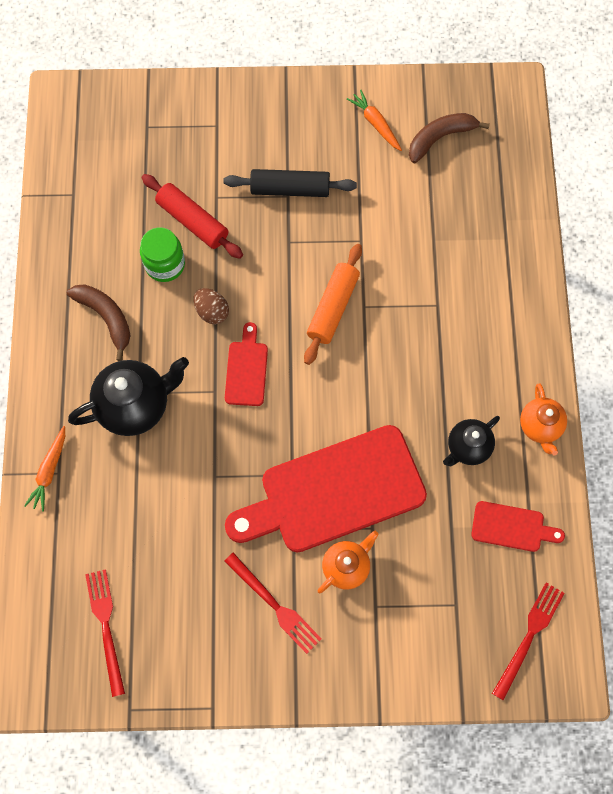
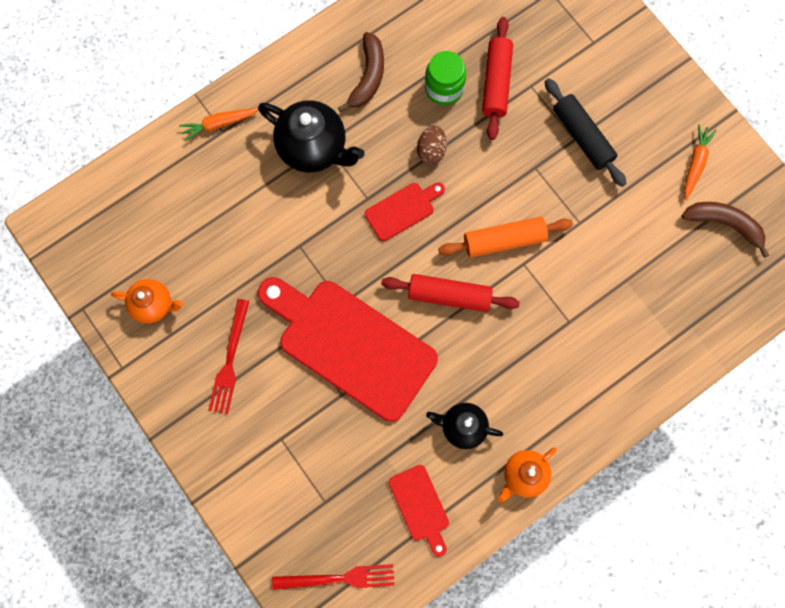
camera: 55 degrees right, 5 degrees up
(106, 627) = (131, 248): red fork -> none
(346, 566) = (297, 395): orange teapot -> orange teapot (153, 305)
(349, 383) = (449, 296): none -> red rolling pin

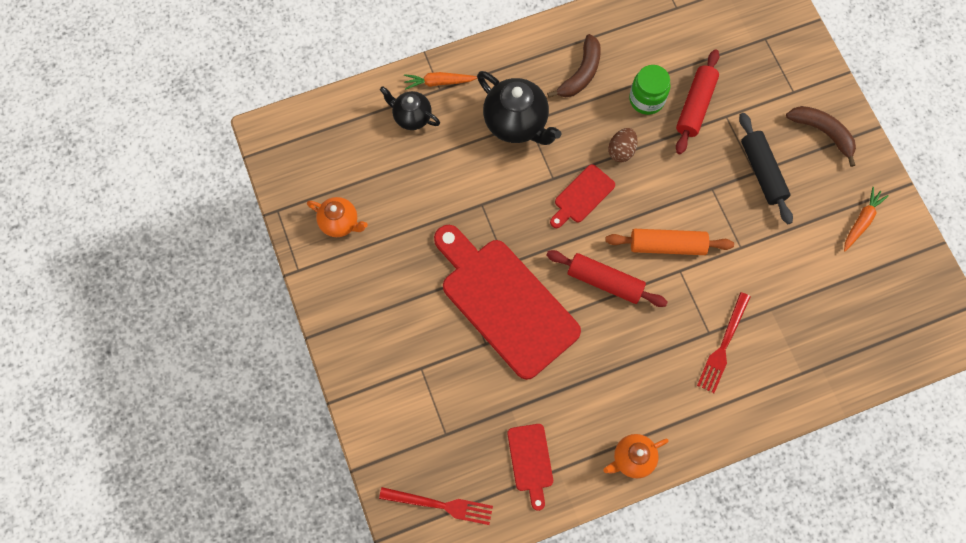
camera: 15 degrees right, 5 degrees down
(230, 360) = (394, 288): red fork -> red fork (723, 345)
(402, 210) = (582, 196): red cutting board -> red cutting board turned 150 degrees clockwise
(462, 427) = (587, 401): black teapot -> black teapot (411, 117)
(724, 224) = (875, 282): brown banana -> brown banana (823, 133)

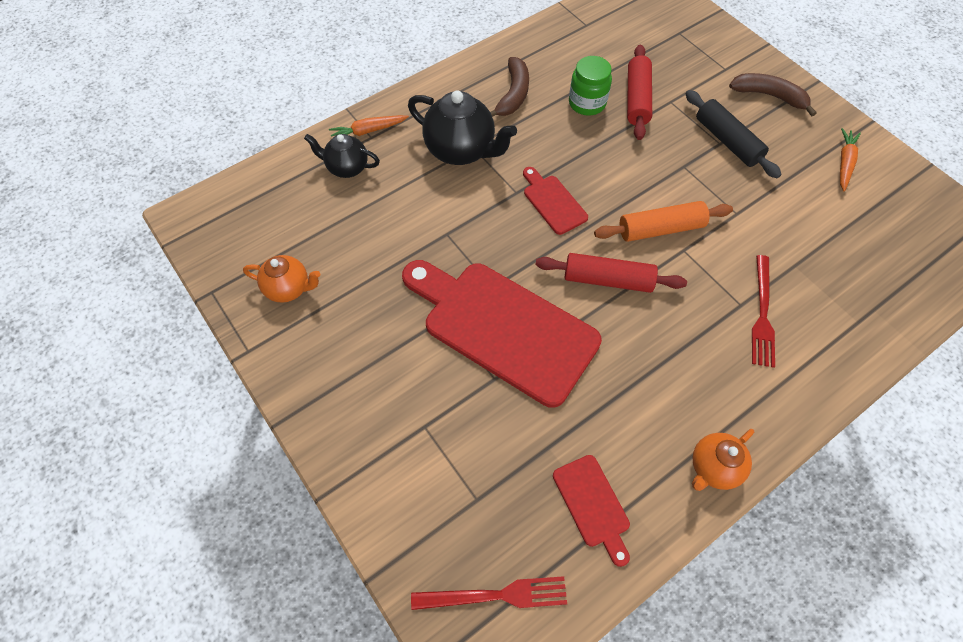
camera: 15 degrees left, 10 degrees down
(582, 196) = (553, 202): red cutting board -> red cutting board turned 120 degrees clockwise
(621, 151) = (578, 152): brown egg -> none

